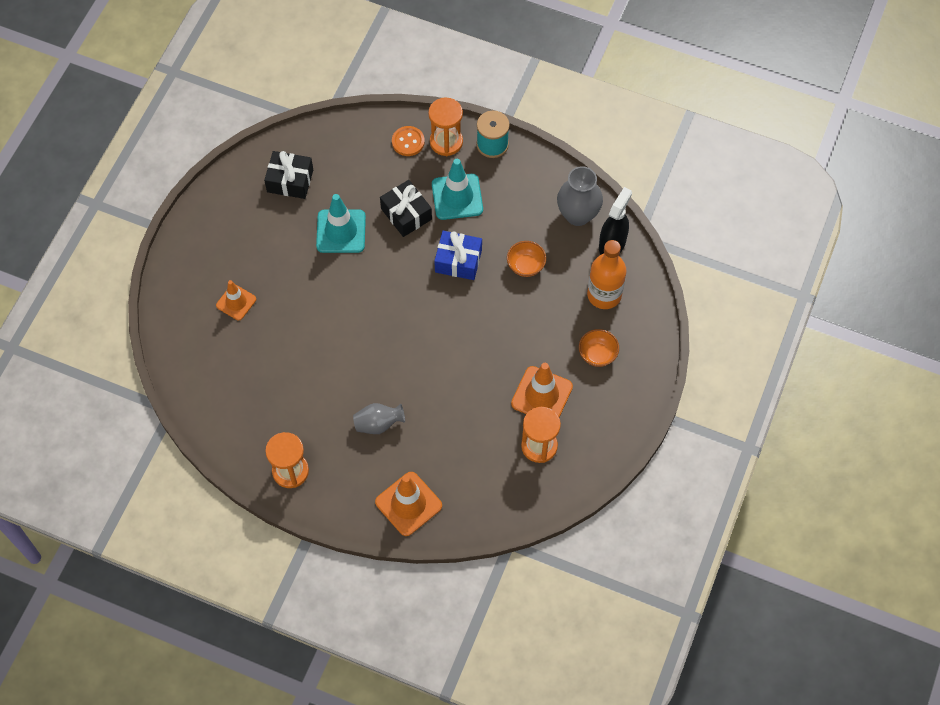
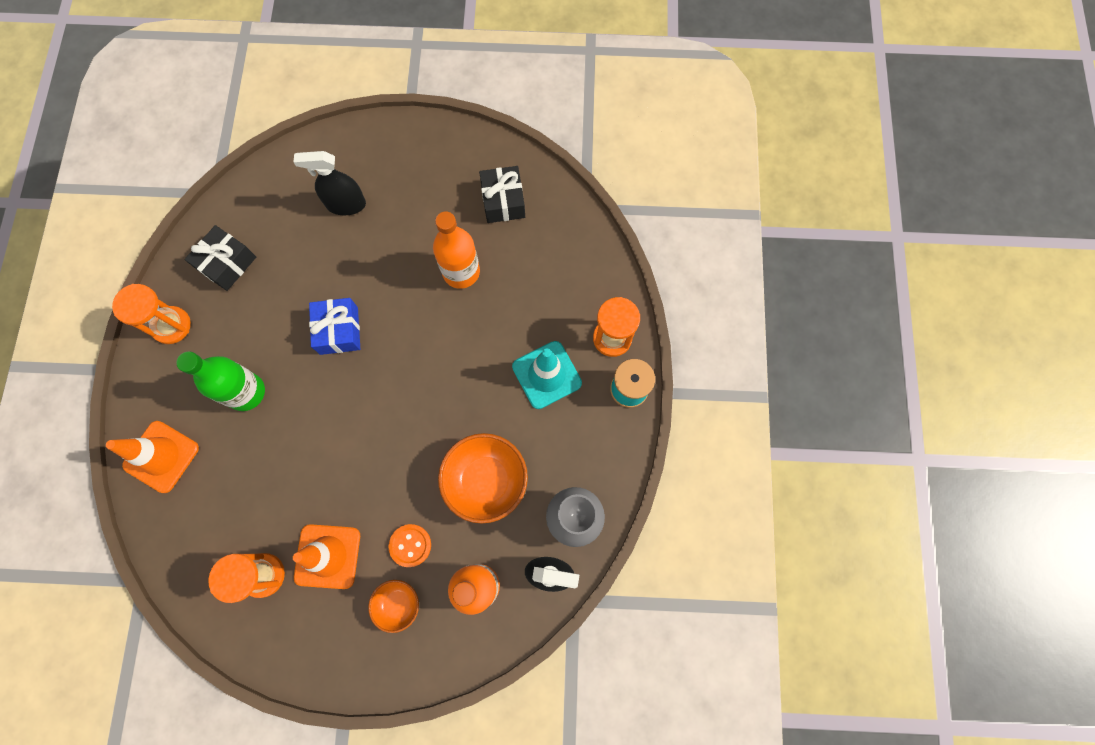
camera: 70 degrees right, 10 degrees up
(236, 302) = (346, 204): orange traffic cone -> black spray bottle
(341, 231) = (461, 272): turquoise traffic cone -> orange bottle
(378, 424) = (246, 392): grey vase -> green bottle
(406, 214) = (505, 329): black gift -> black gift (227, 263)
(408, 142) = (596, 298): orange button -> orange button (410, 545)
(458, 261) = (467, 404): blue gift -> blue gift (339, 330)
(525, 266) = (486, 481): orange bowl -> orange bowl, size x1.81

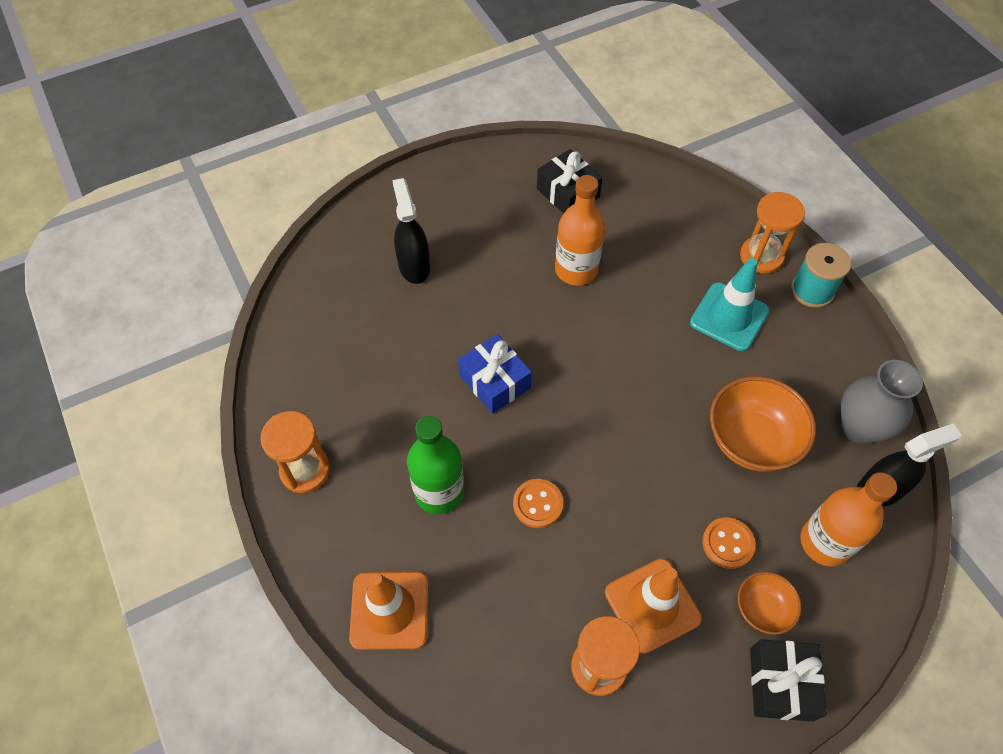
camera: 30 degrees left, 15 degrees down
(227, 263) = (325, 379): black gift -> black gift (781, 684)
(304, 440) = (537, 504): none -> orange button
(346, 204) = (414, 266): black spray bottle -> black spray bottle turned 105 degrees clockwise

